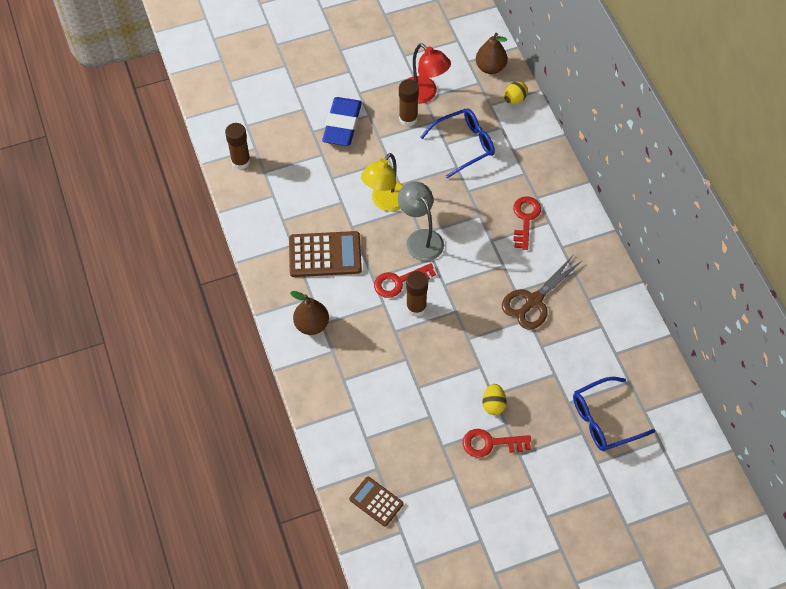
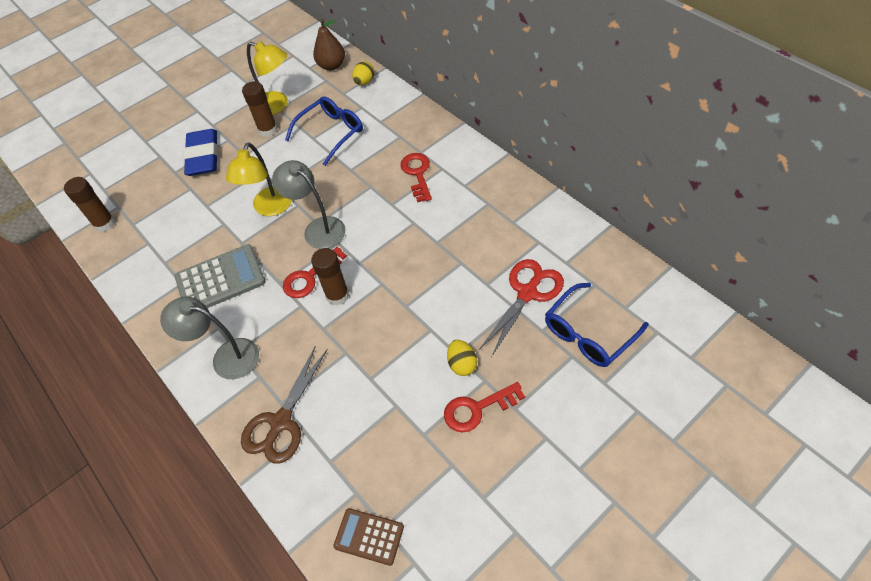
camera: 15 degrees left, 5 degrees down
(312, 325) = (226, 357): brown pear -> grey lamp
(325, 255) = (220, 280): brown calculator -> grey calculator
(424, 94) = (277, 105): red lamp -> yellow lamp
(533, 301) = (458, 244): brown scissors -> brown scissors (281, 422)
(571, 367) = (527, 293): none -> red scissors

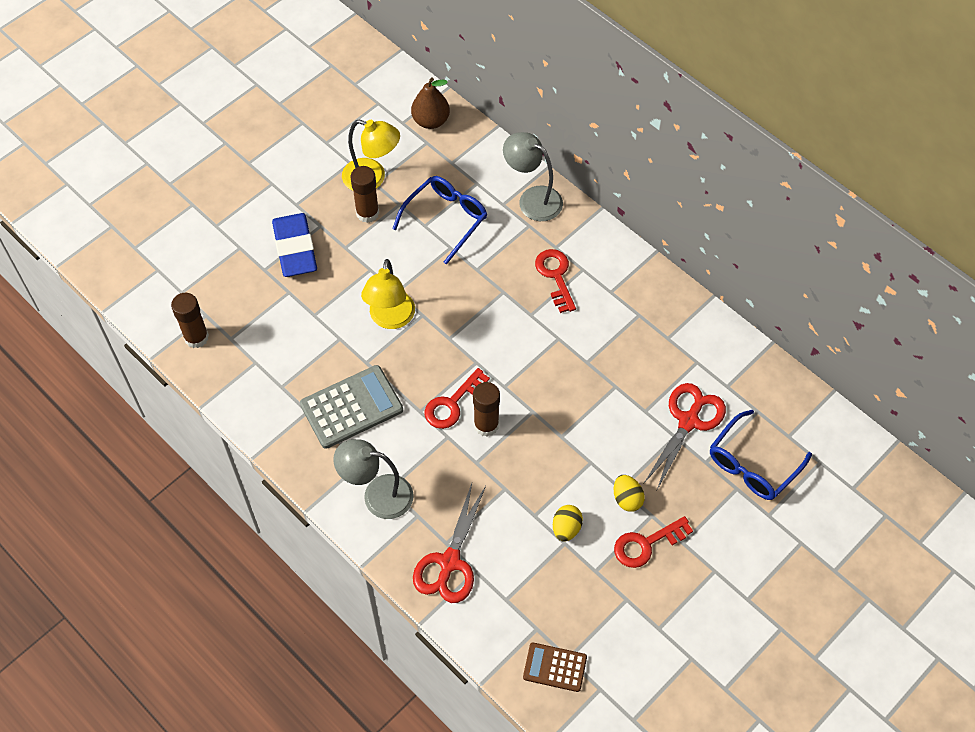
camera: 10 degrees left, 5 degrees up
(281, 422) = (449, 562): brown scissors -> red scissors
(318, 228) = (451, 345): grey lamp -> grey lamp (532, 199)
(364, 82) = (475, 146): yellow egg -> yellow egg (566, 528)

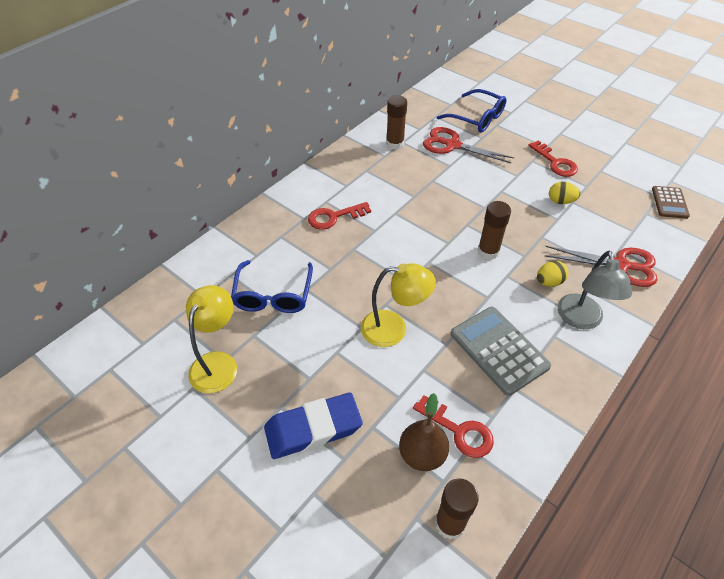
camera: 95 degrees left, 10 degrees down
(367, 213) = (264, 362): brown glue stick -> brown glue stick (395, 144)
(431, 121) = (145, 318): brown pear -> brown pear (422, 454)
(446, 219) = (273, 295): blue glasses -> blue glasses turned 120 degrees counterclockwise
(452, 403) = (474, 275): red key -> red key (458, 430)
(532, 199) = (251, 235): grey lamp -> none
(627, 499) = (524, 172): yellow egg -> yellow egg (549, 282)

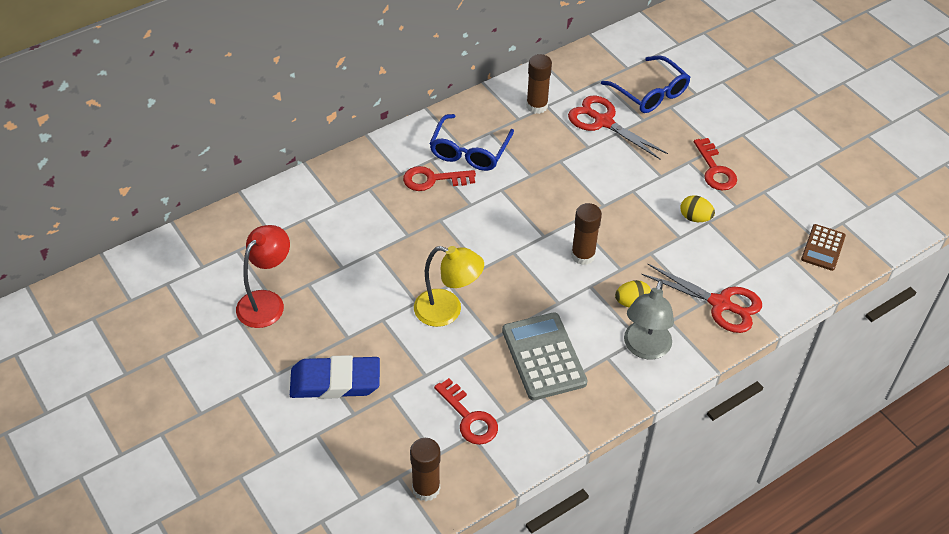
camera: 15 degrees right, 0 degrees up
(218, 363) = (266, 302): yellow lamp -> red lamp
(273, 295) = (340, 249): blue glasses -> blue glasses (469, 151)
(422, 454) = (426, 428): brown pear -> none

